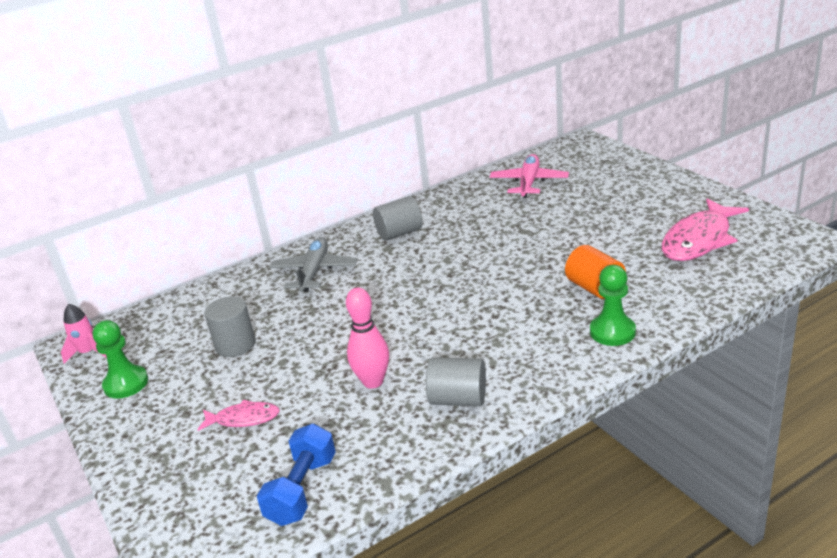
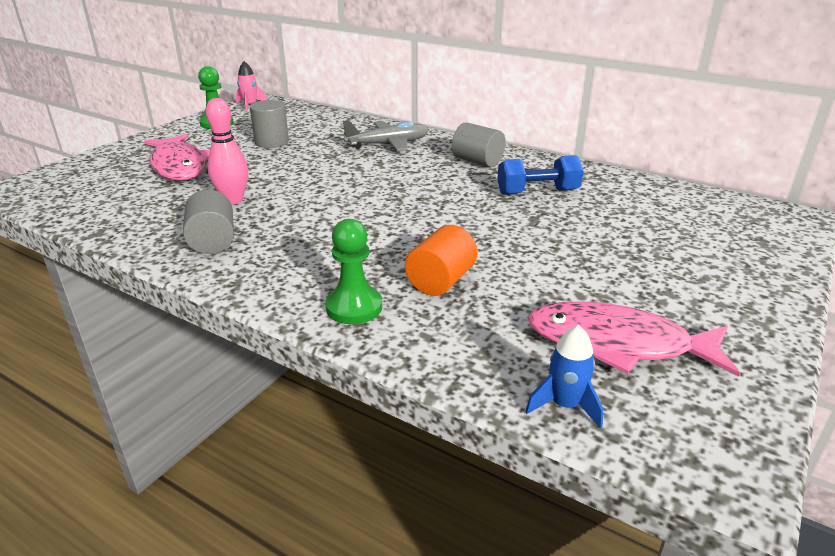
camera: 60 degrees right, 0 degrees up
(243, 419) = (179, 166): pink fish -> pink fish, size x1.89
(302, 490) = (92, 204): blue dumbbell -> blue dumbbell (537, 192)
(529, 183) = (644, 202): pink plane -> none
(751, 271) = (564, 405): none -> blue rocket

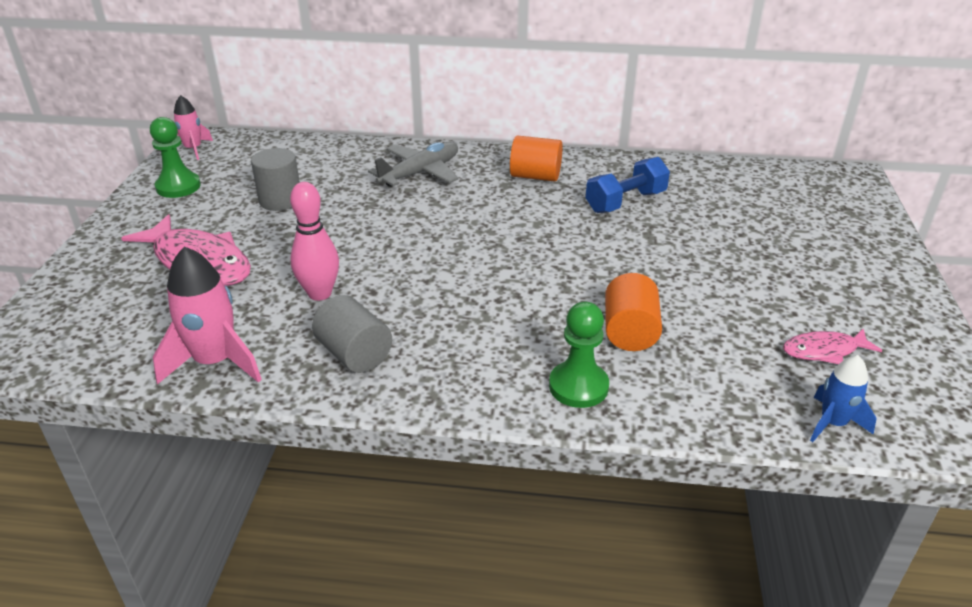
camera: 25 degrees left, 5 degrees up
(120, 223) = (215, 362): none -> pink rocket
(477, 161) = (535, 176): grey cylinder -> orange cylinder
(618, 344) = (824, 351): pink fish -> pink fish, size x0.53

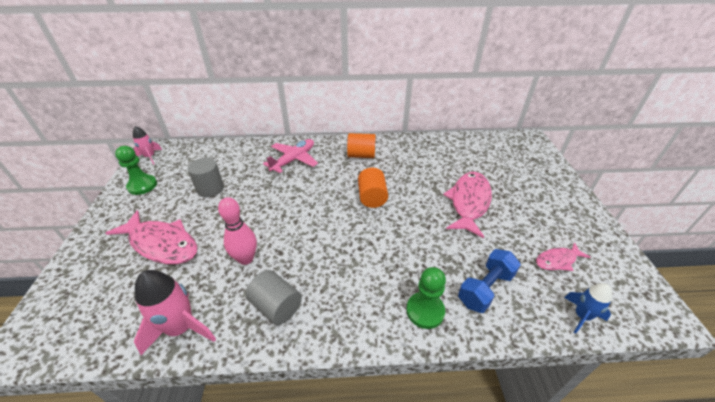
camera: 10 degrees left, 5 degrees up
(420, 173) = (294, 160): grey plane -> pink plane
(626, 202) = (416, 167): blue dumbbell -> blue dumbbell (485, 288)
(630, 332) = (444, 262): orange cylinder -> orange cylinder (372, 197)
(701, 259) = (469, 202): none -> pink fish

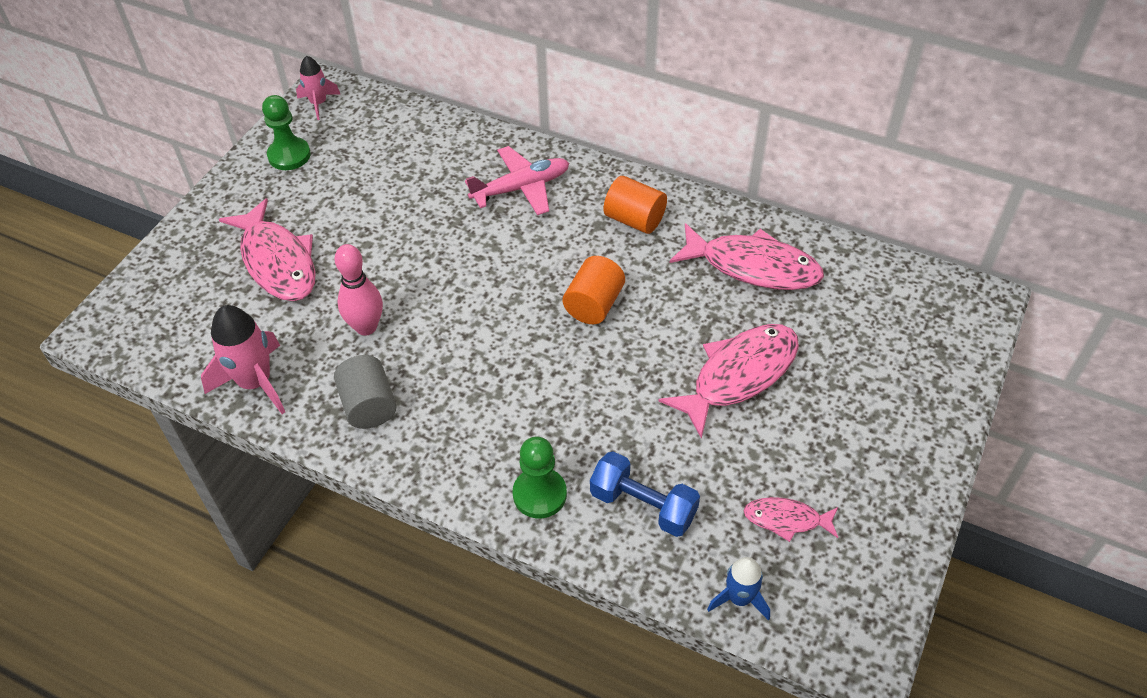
camera: 30 degrees right, 10 degrees up
(210, 189) = (374, 196): grey cylinder -> none
(431, 156) = (753, 266): none -> pink fish
(485, 288) = (643, 506): blue dumbbell -> blue dumbbell turned 45 degrees clockwise

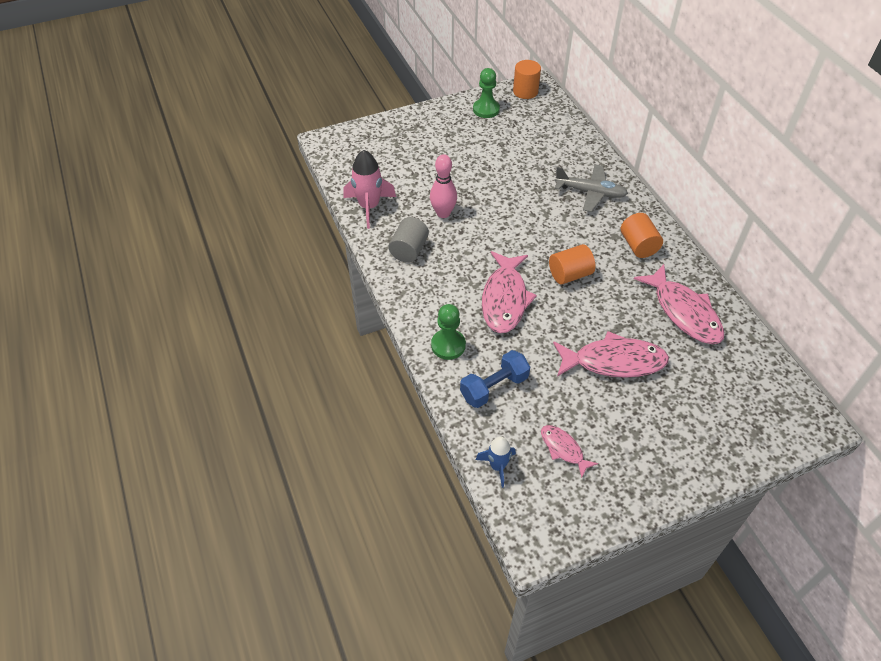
camera: 40 degrees right, 0 degrees up
(277, 261) = (431, 157): pink fish -> pink fish (505, 299)
(318, 103) = (525, 91): pink rocket -> orange cylinder
(521, 188) = (591, 192): pink plane -> grey plane
(643, 506) = (494, 387): blue dumbbell -> blue dumbbell turned 75 degrees clockwise

